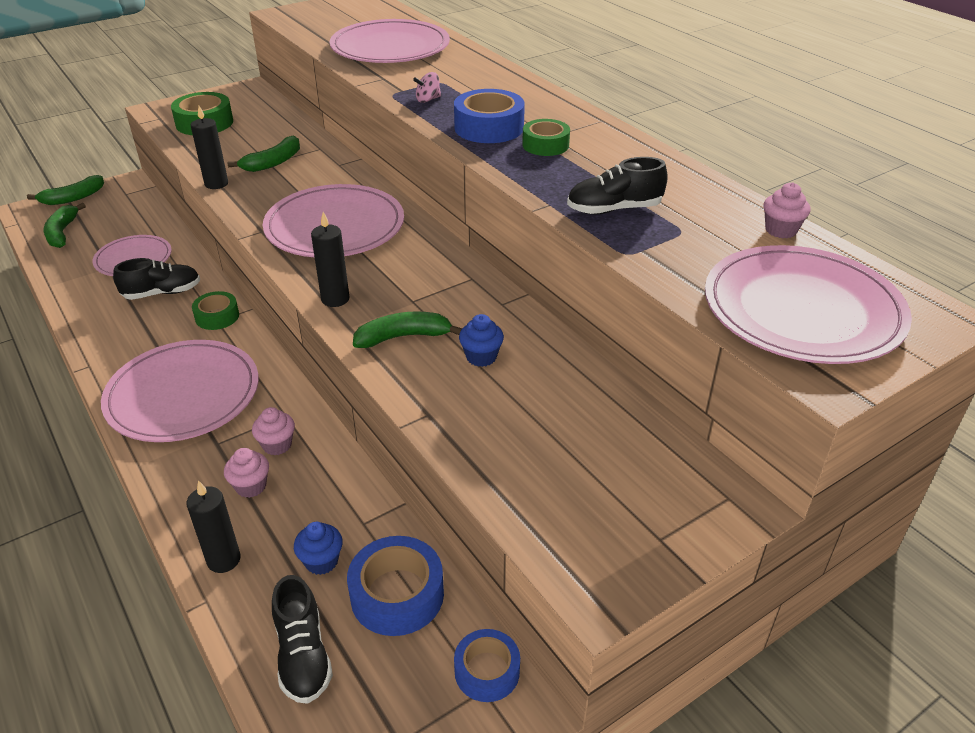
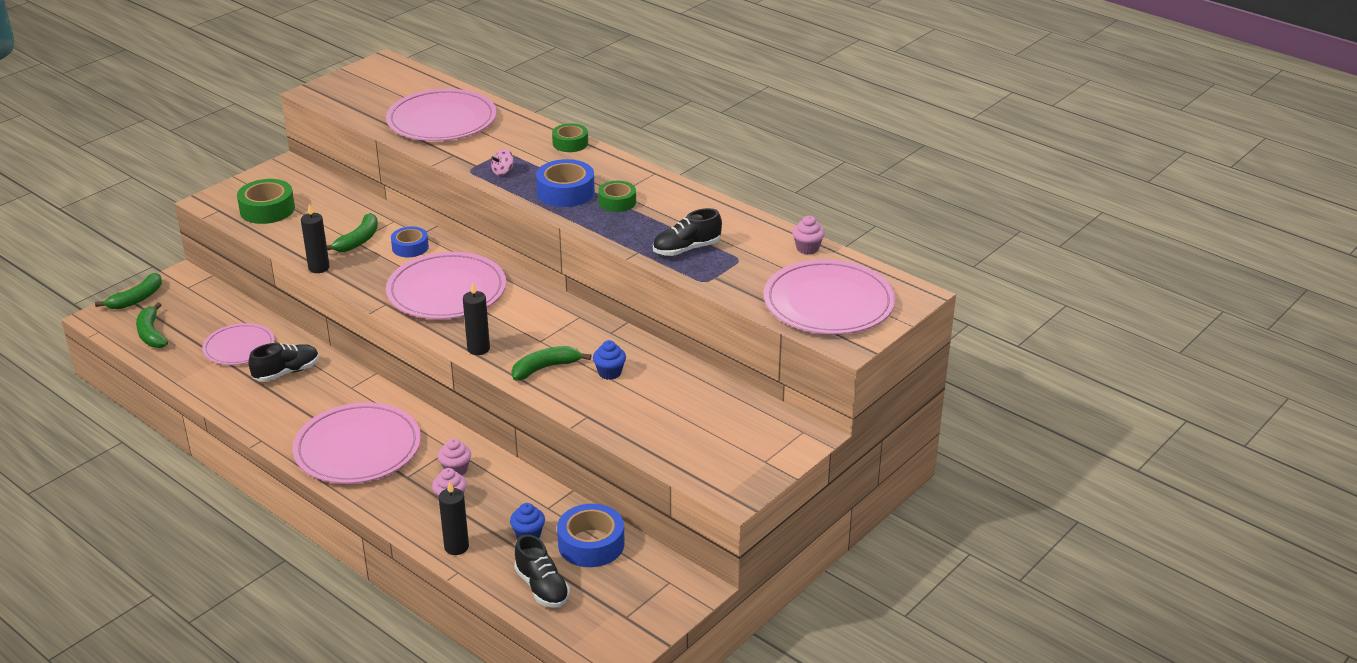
camera: 15 degrees left, 5 degrees down
(217, 316) = (349, 384): green tape -> green tape (570, 143)
(487, 671) = (668, 572): blue tape -> blue tape (410, 247)

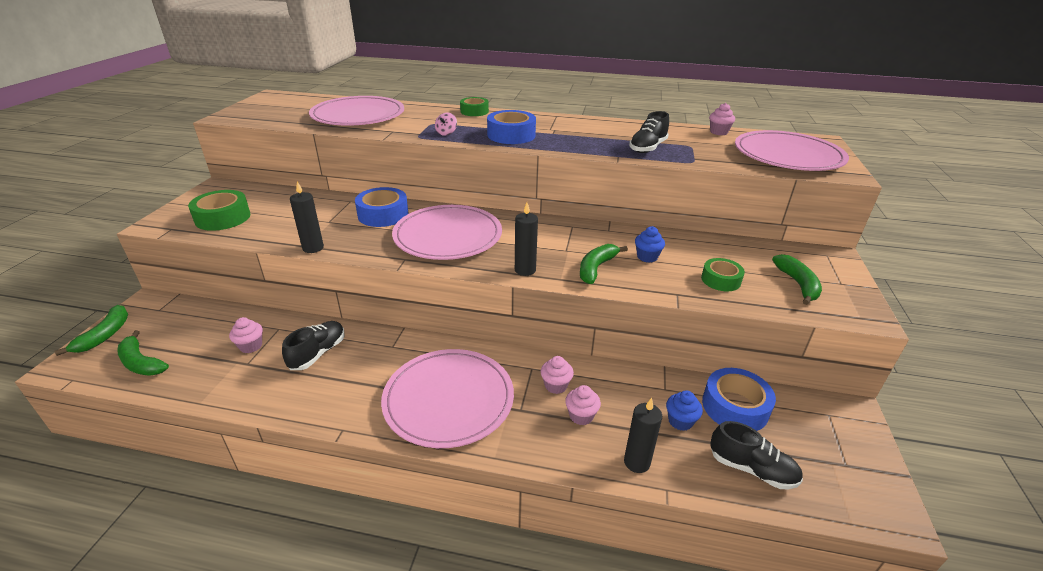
camera: 30 degrees left, 0 degrees up
(239, 347) = (251, 346): pink plate -> pink cupcake
(358, 240) = (332, 220): green banana -> green banana (798, 284)
(410, 247) = (383, 214): blue tape -> blue tape, size x1.54
(617, 202) = (556, 133): green tape -> green tape (720, 280)

